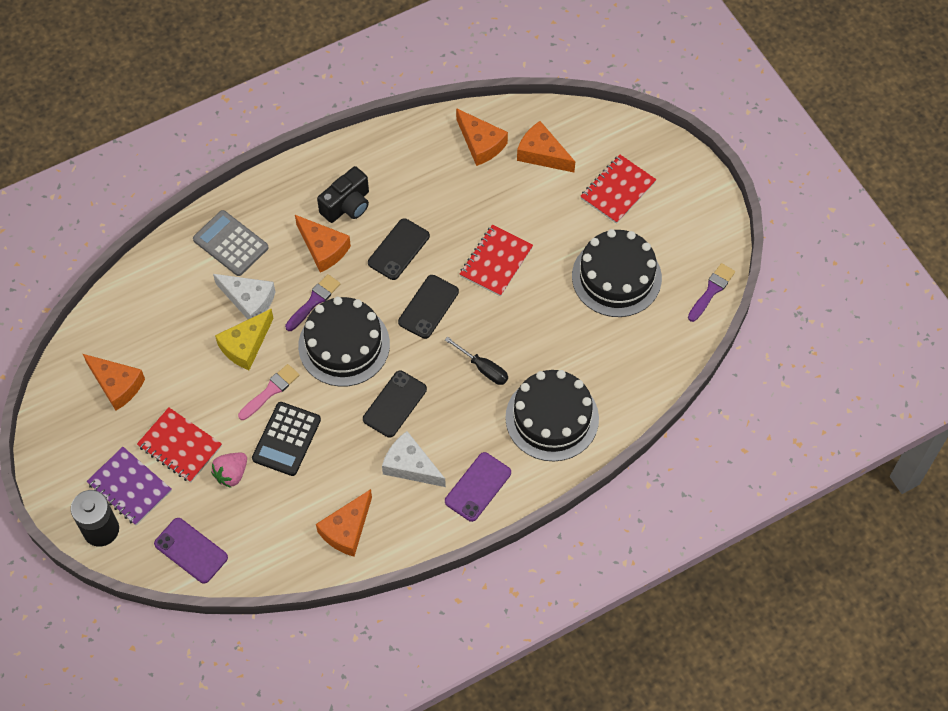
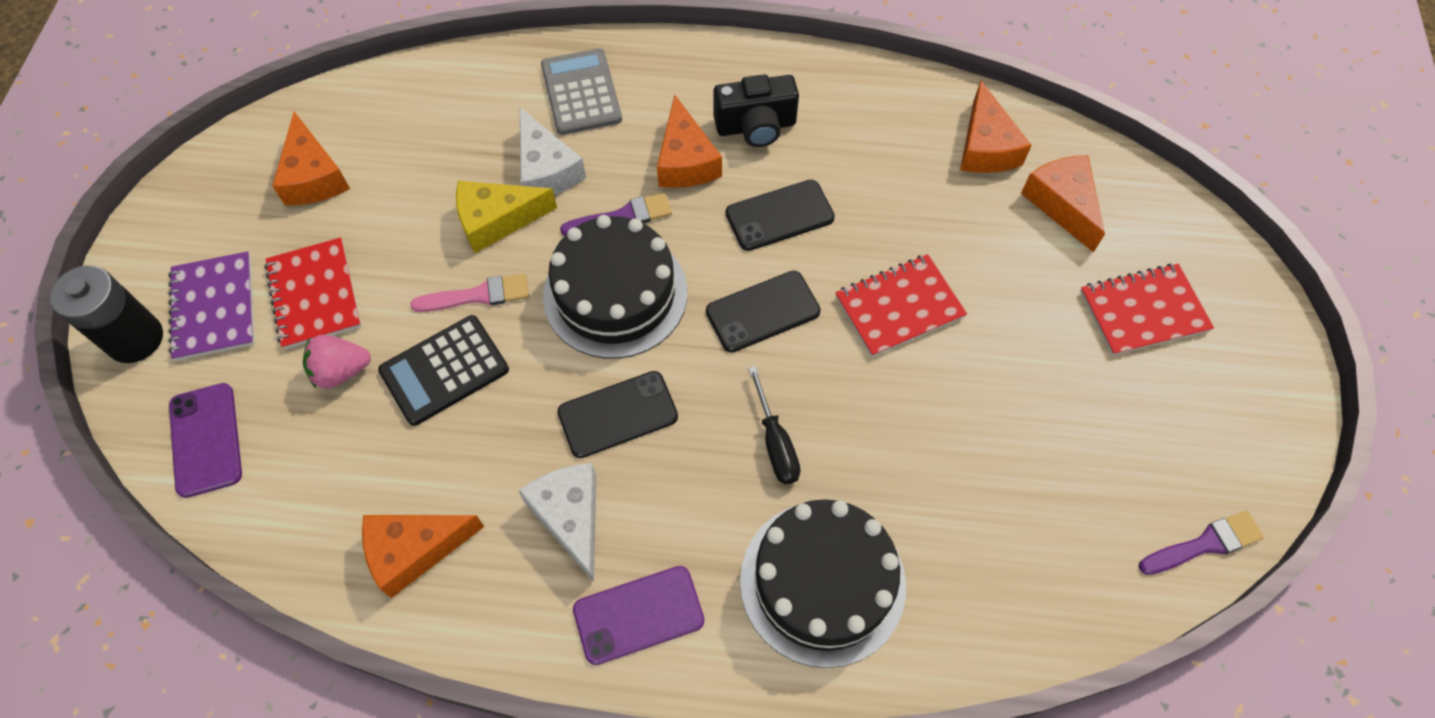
camera: 35 degrees right, 0 degrees up
(616, 277) = (1062, 432): black cake -> none

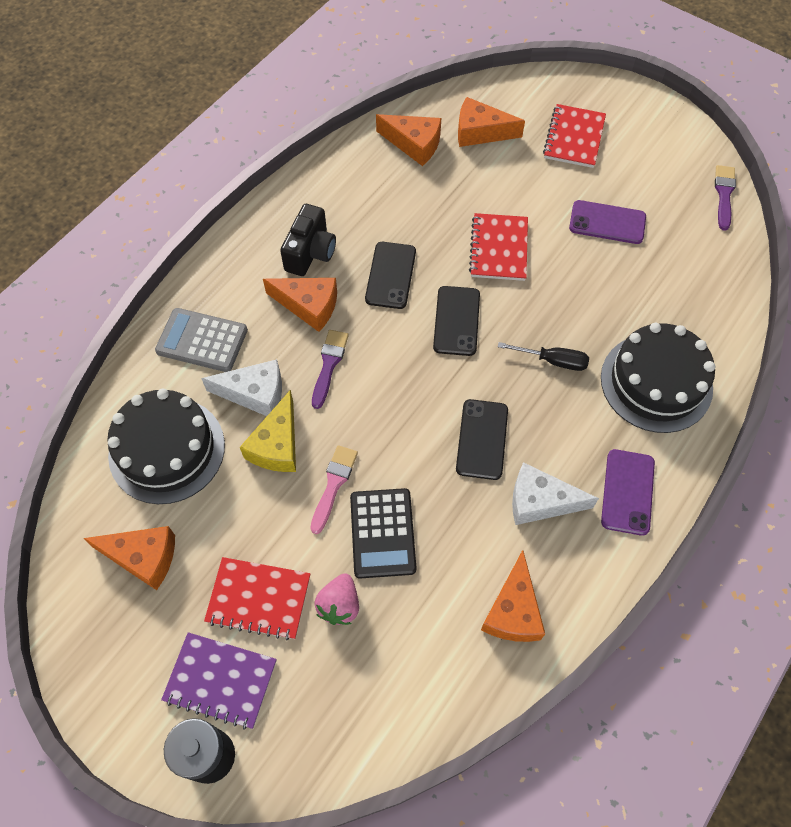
camera: 60 degrees left, 0 degrees up
(206, 439) = (340, 728): purple phone -> purple phone (607, 222)
(615, 294) = (389, 398): black cake -> black cake (167, 450)

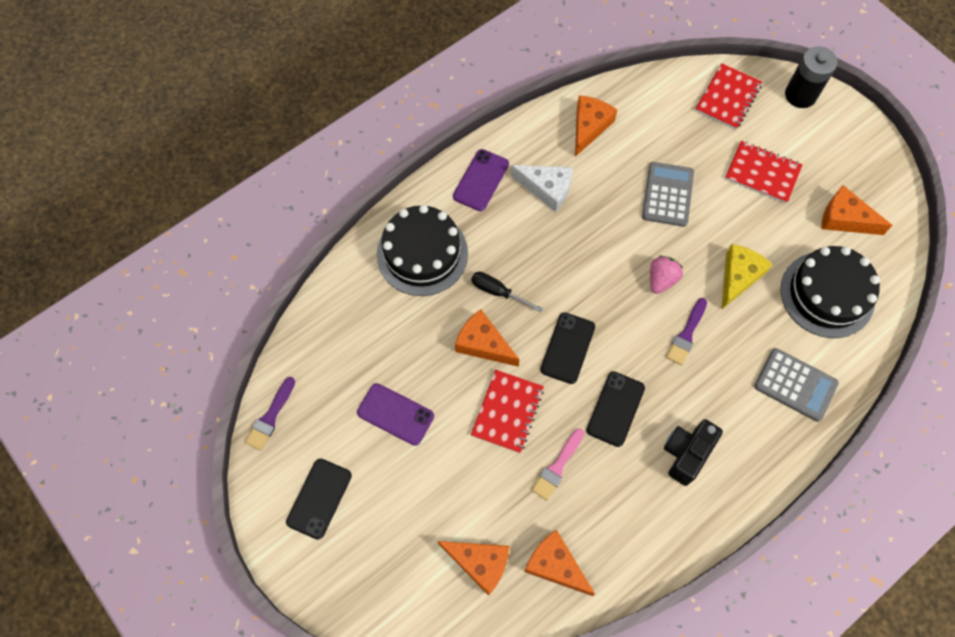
camera: 165 degrees left, 5 degrees up
(220, 681) = (791, 132): purple notebook -> none
(255, 393) = (752, 324): white cheese -> none
(309, 306) = (696, 396): orange cheese -> orange cheese (483, 344)
(333, 485) = (698, 236): pink brush -> pink brush (557, 467)
(339, 605) = (706, 157): pink strawberry -> pink strawberry (661, 279)
(382, 533) = (667, 194): black calculator -> grey calculator
(482, 439) = (576, 243): black phone -> black phone (319, 498)
(574, 138) = (384, 528): red notebook -> red notebook (728, 98)

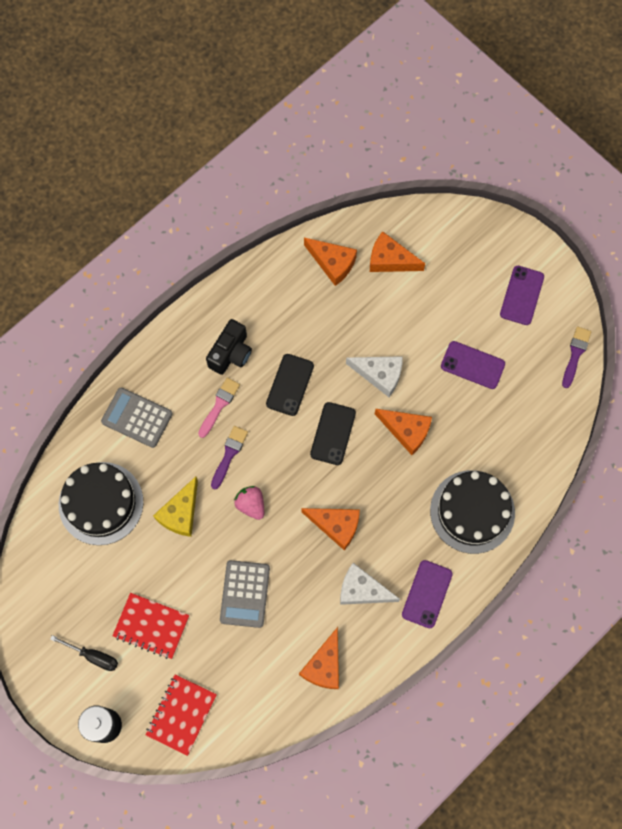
camera: 175 degrees right, 5 degrees up
(319, 498) = (522, 295): black phone -> purple phone
(498, 292) = (399, 480): black screwdriver -> black screwdriver (93, 656)
(507, 412) = (380, 375): red notebook -> white cheese
(557, 467) = (335, 334): pink brush -> pink brush (219, 405)
(661, 279) = (251, 505): pink strawberry -> pink strawberry turned 120 degrees clockwise
(845, 219) = (75, 582): orange cheese -> orange cheese (336, 525)

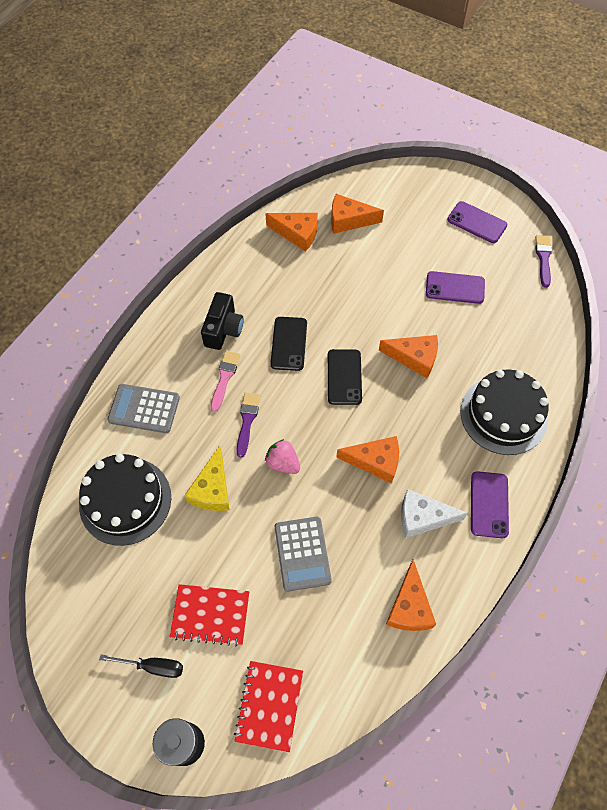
camera: 15 degrees left, 10 degrees down
(380, 375) = (372, 315): white cheese -> none
(522, 295) = (477, 222): purple phone -> purple phone turned 60 degrees counterclockwise

